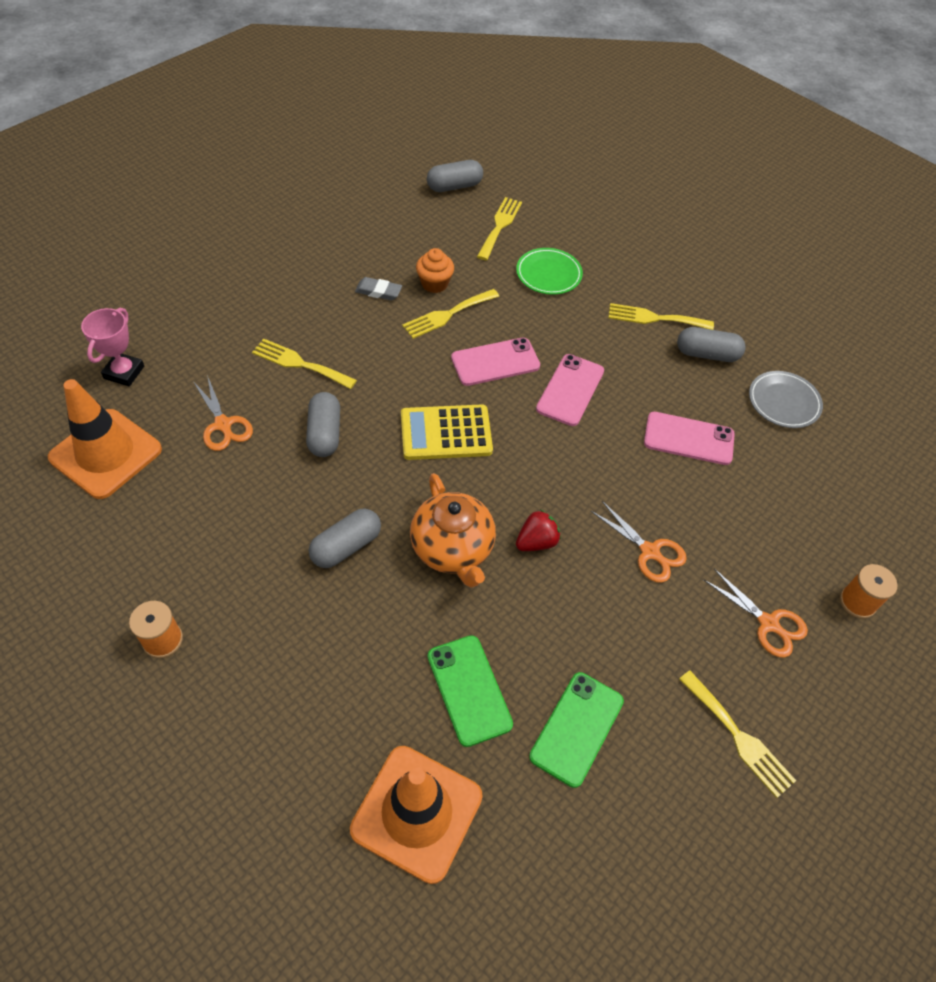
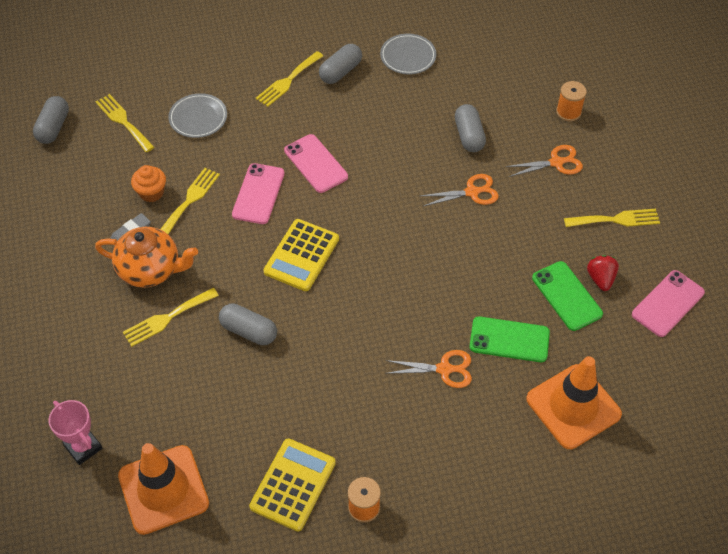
camera: 55 degrees left, 0 degrees up
(160, 559) = (293, 485): none -> yellow calculator
(223, 425) = (192, 395): orange scissors -> orange scissors (445, 369)
(346, 546) = (358, 361): grey capsule -> grey capsule (469, 136)
(447, 315) = (190, 200): yellow fork -> yellow fork turned 150 degrees counterclockwise
(452, 549) = (401, 298): orange teapot -> orange teapot (150, 270)
(536, 542) = (426, 248): red strawberry -> red strawberry (600, 279)
(548, 274) = (198, 118): green plate -> grey plate
(688, 439) = (401, 122): pink phone -> pink phone (668, 303)

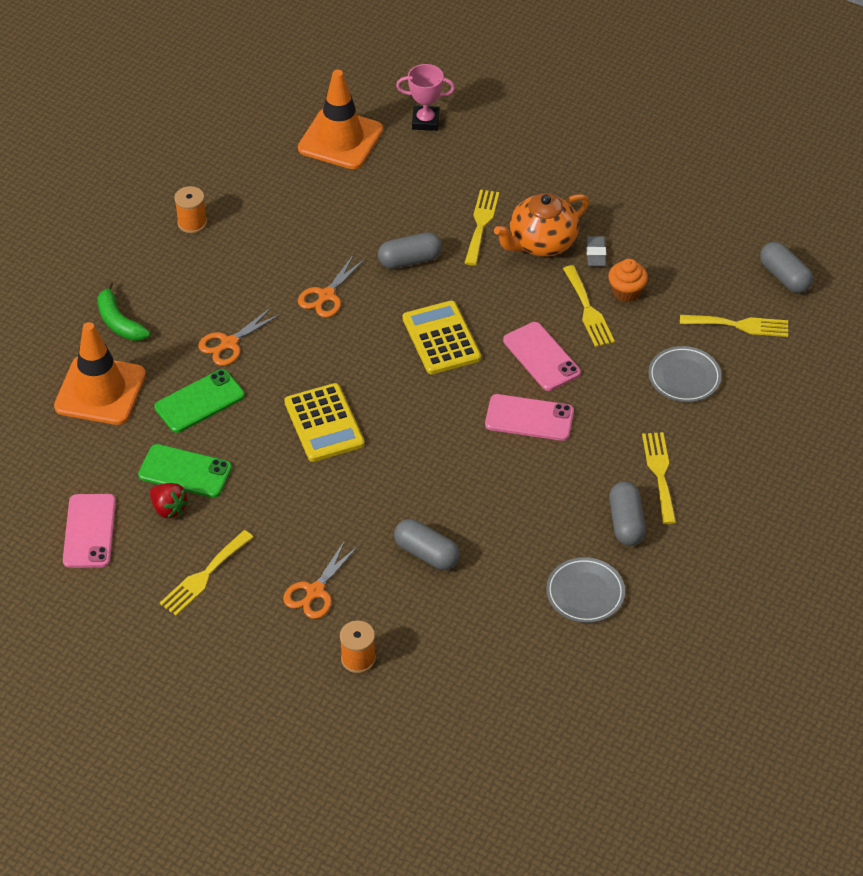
camera: 135 degrees right, 5 degrees down
(293, 485) = (256, 200): yellow calculator -> yellow calculator (324, 423)
(472, 192) = (362, 500): orange scissors -> orange scissors (326, 296)
(508, 457) = (119, 322): none -> green banana

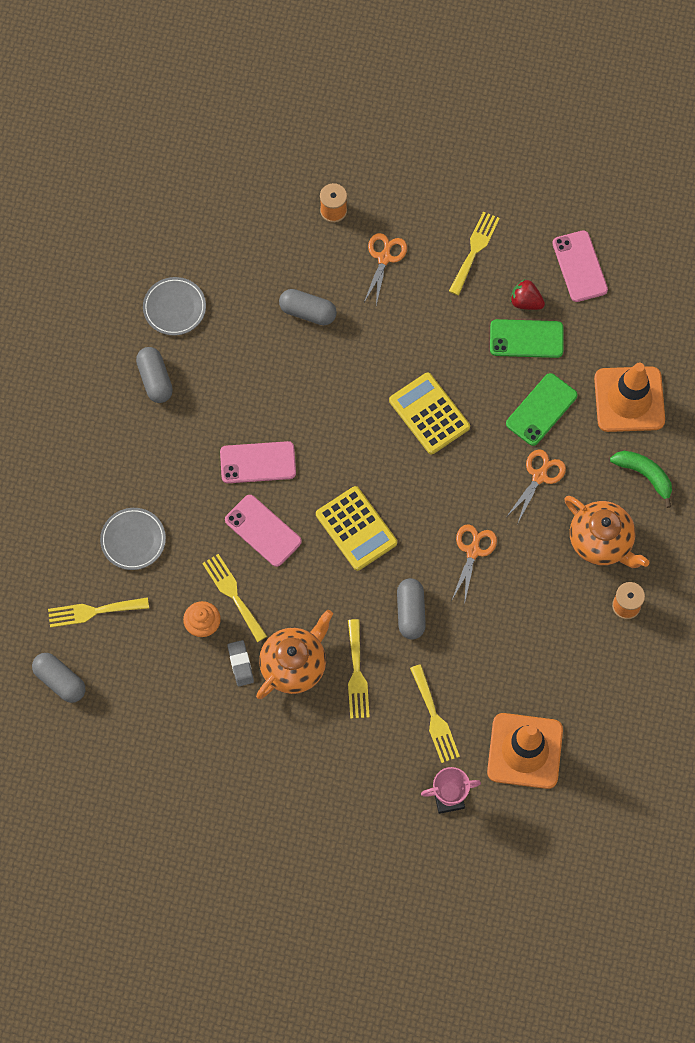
camera: 165 degrees right, 20 degrees up
(191, 277) = (601, 541): none -> orange teapot
(409, 260) = (410, 612): grey capsule -> grey capsule turned 60 degrees counterclockwise
(659, 473) = (136, 434): yellow fork -> yellow fork (434, 718)

